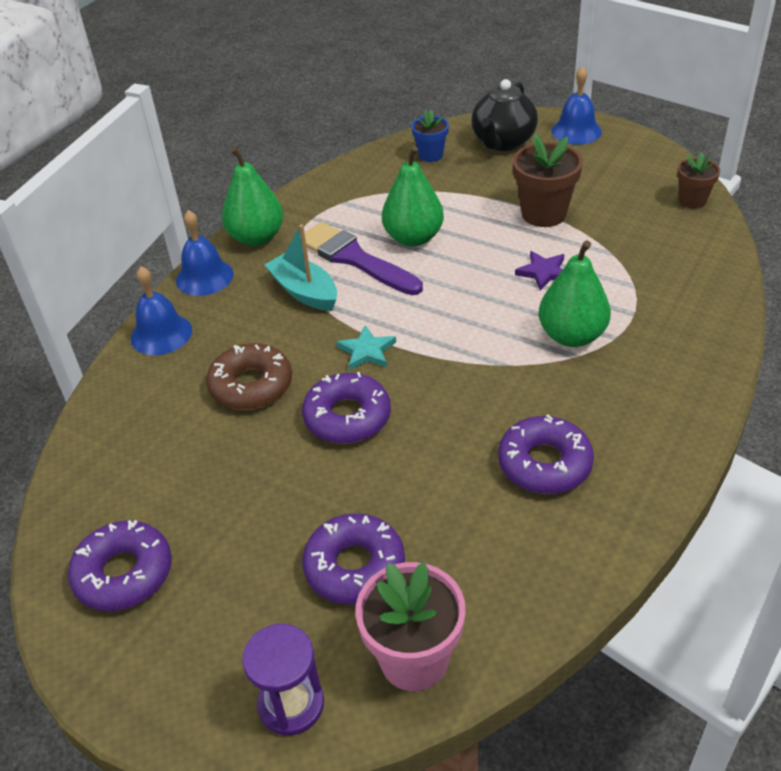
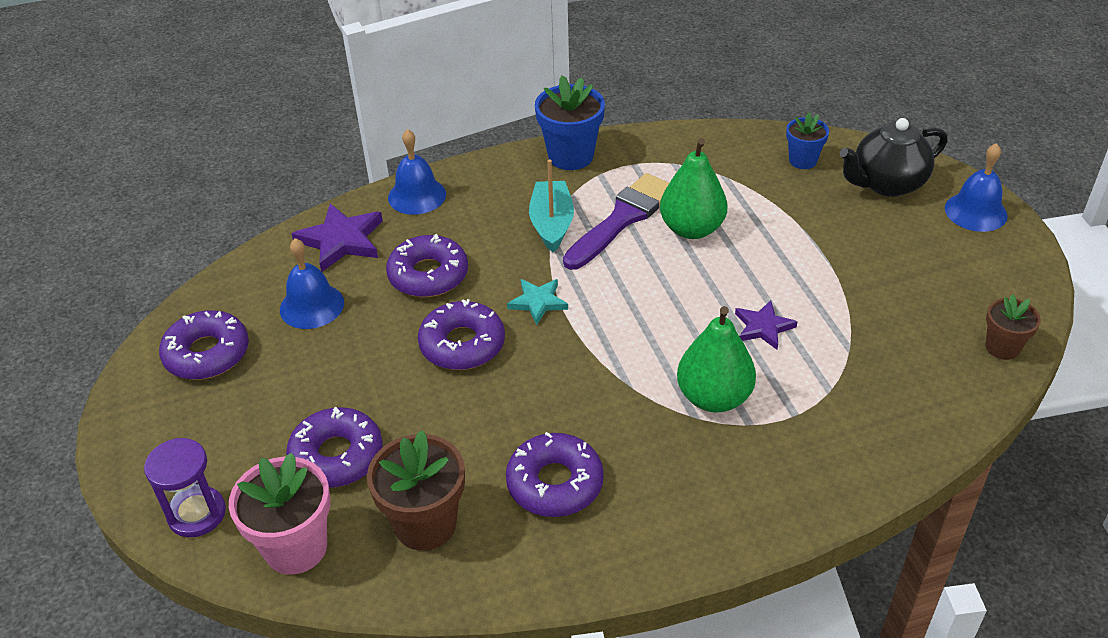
camera: 40 degrees right, 0 degrees up
(136, 406) = (341, 240): none -> purple star
(204, 277) = (496, 167): blue bell -> blue bell (311, 306)
(251, 385) = (428, 275): brown donut -> purple donut
(256, 237) = (570, 156): green pear -> blue flower pot
(354, 258) = (622, 219): purple brush -> purple brush turned 45 degrees clockwise
(544, 214) = (834, 274): brown flower pot -> brown flower pot (425, 524)

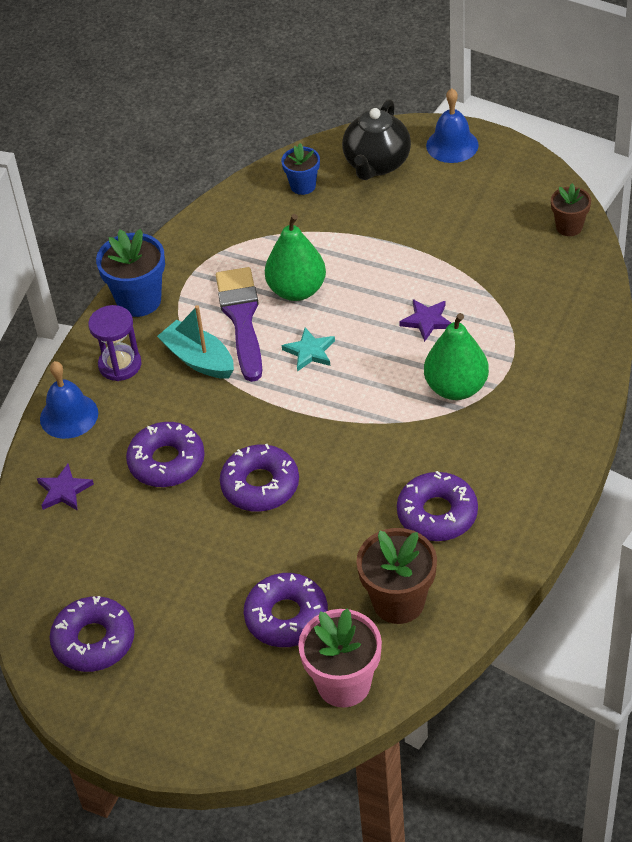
camera: 45 degrees left, 5 degrees up
(197, 514) = (253, 726): purple hourglass -> purple hourglass (120, 365)
(311, 306) = (116, 549): blue bell -> none
(341, 240) = (64, 490): purple star -> purple star, size x0.62
(538, 302) = (268, 418): turquoise star -> turquoise star (310, 351)

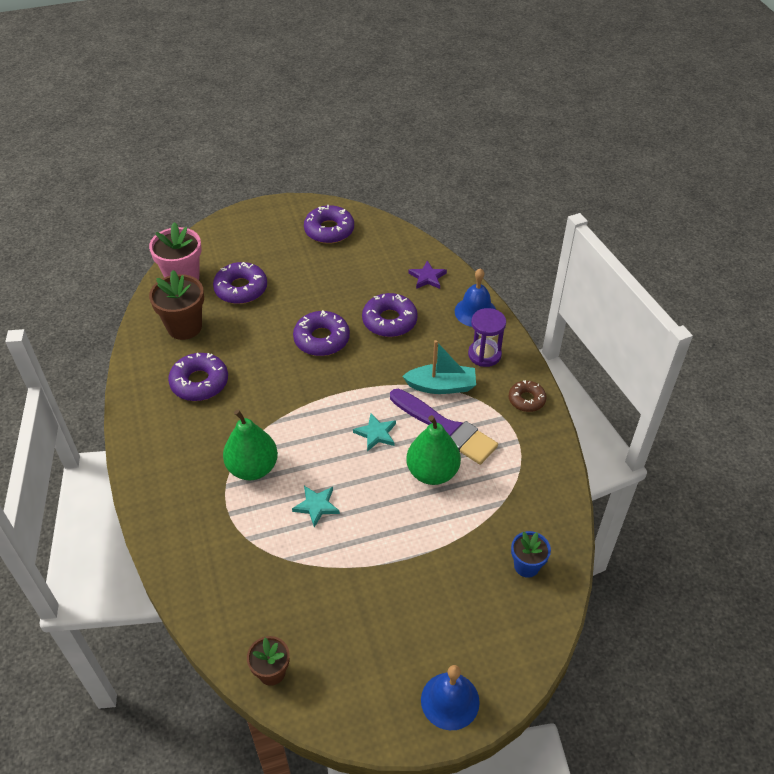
camera: 135 degrees right, 0 degrees up
(139, 300) = (526, 400): blue flower pot -> brown donut
(377, 164) = (492, 630): black teapot -> none
(427, 321) = (316, 506): purple star -> turquoise star

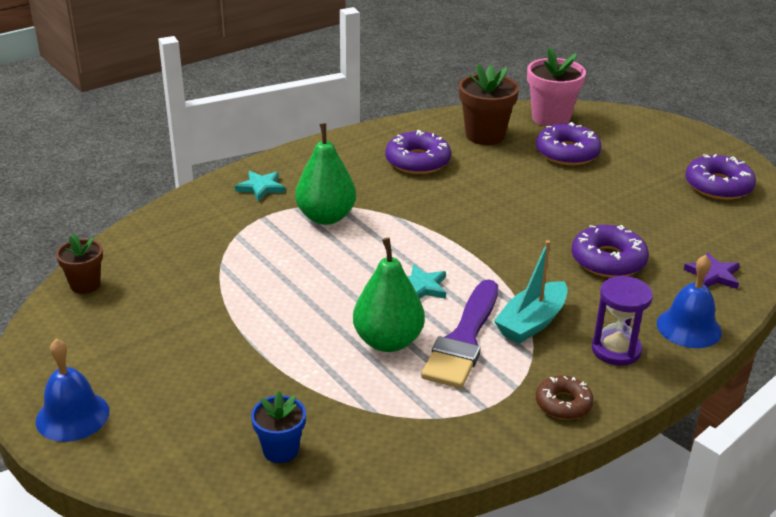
camera: 70 degrees right, 15 degrees down
(316, 506) = (296, 267): turquoise star -> turquoise star (261, 187)
(321, 339) = (537, 219): purple donut -> none
(441, 386) = (531, 322): turquoise boat -> turquoise boat turned 60 degrees clockwise

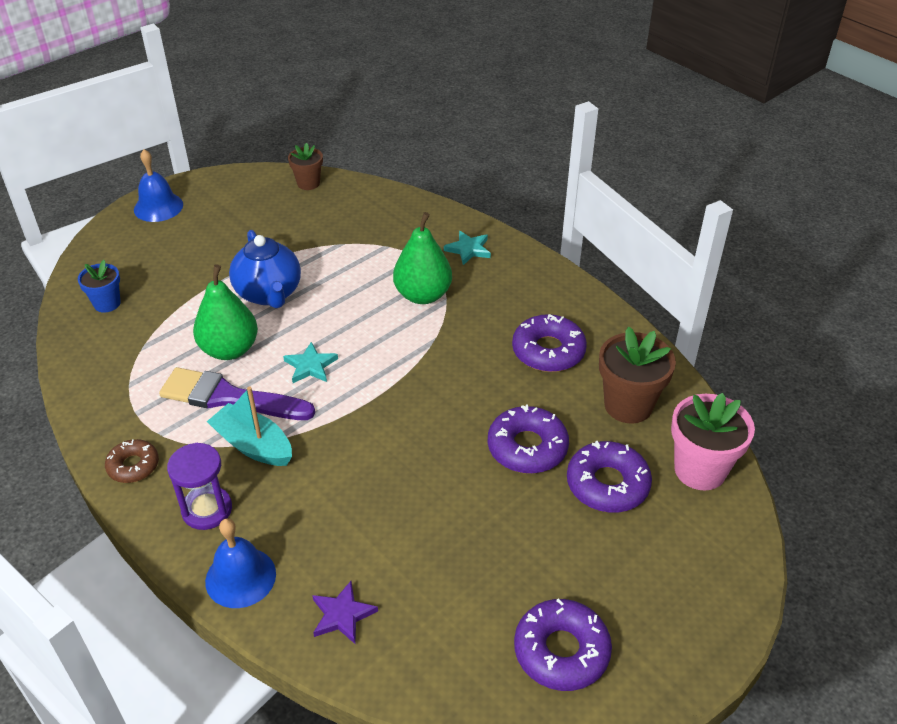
camera: 85 degrees right, 10 degrees up
(297, 314) = (269, 294): none -> blue teapot
(608, 260) = (365, 513): purple donut -> purple donut (527, 447)

